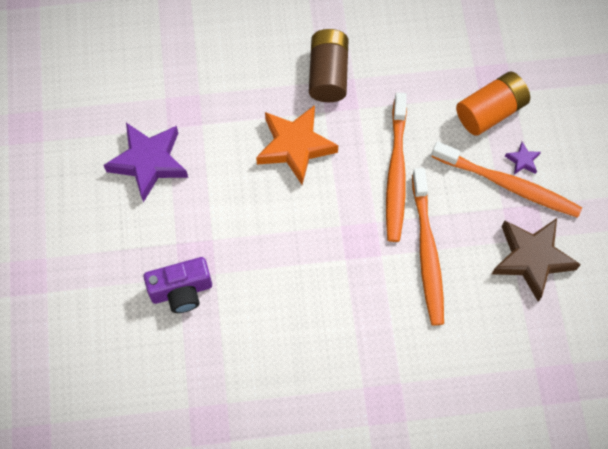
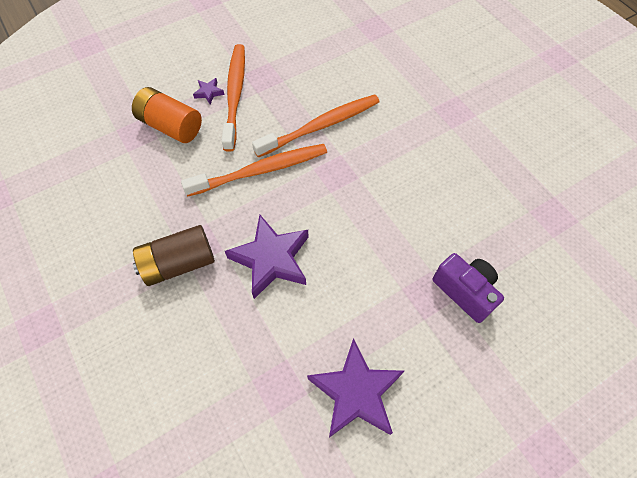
camera: 115 degrees left, 5 degrees down
(295, 146) = (271, 259): orange star -> purple star
(532, 259) = (290, 64): brown star -> none

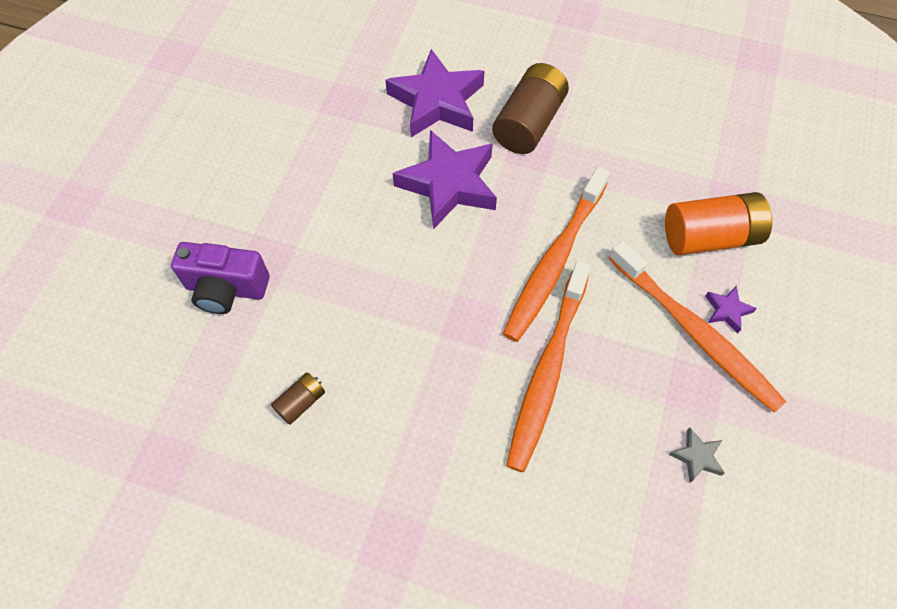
camera: 140 degrees right, 0 degrees up
(293, 57) = (697, 457): none -> grey star
(356, 392) = (276, 138): purple star -> purple star (437, 101)
(459, 195) = (301, 402): none -> brown battery

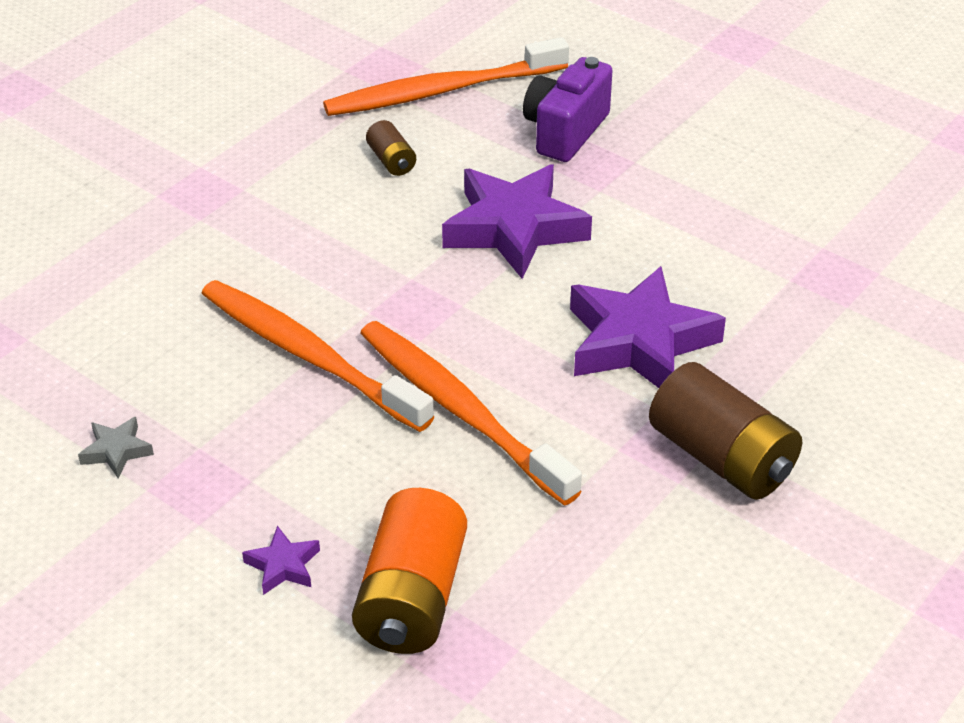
camera: 110 degrees right, 20 degrees down
(437, 101) = (803, 368): purple star -> purple star (514, 228)
(695, 333) = (272, 516): orange toothbrush -> orange toothbrush (441, 91)

